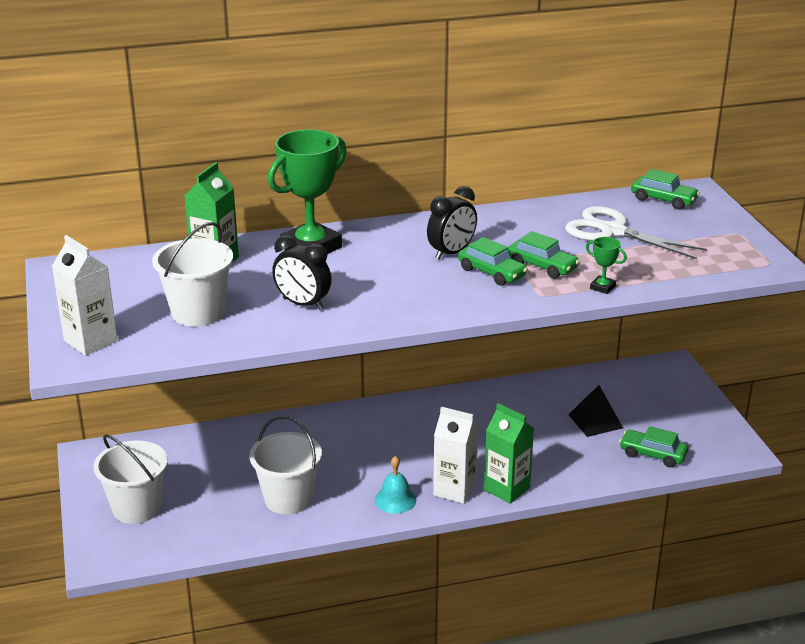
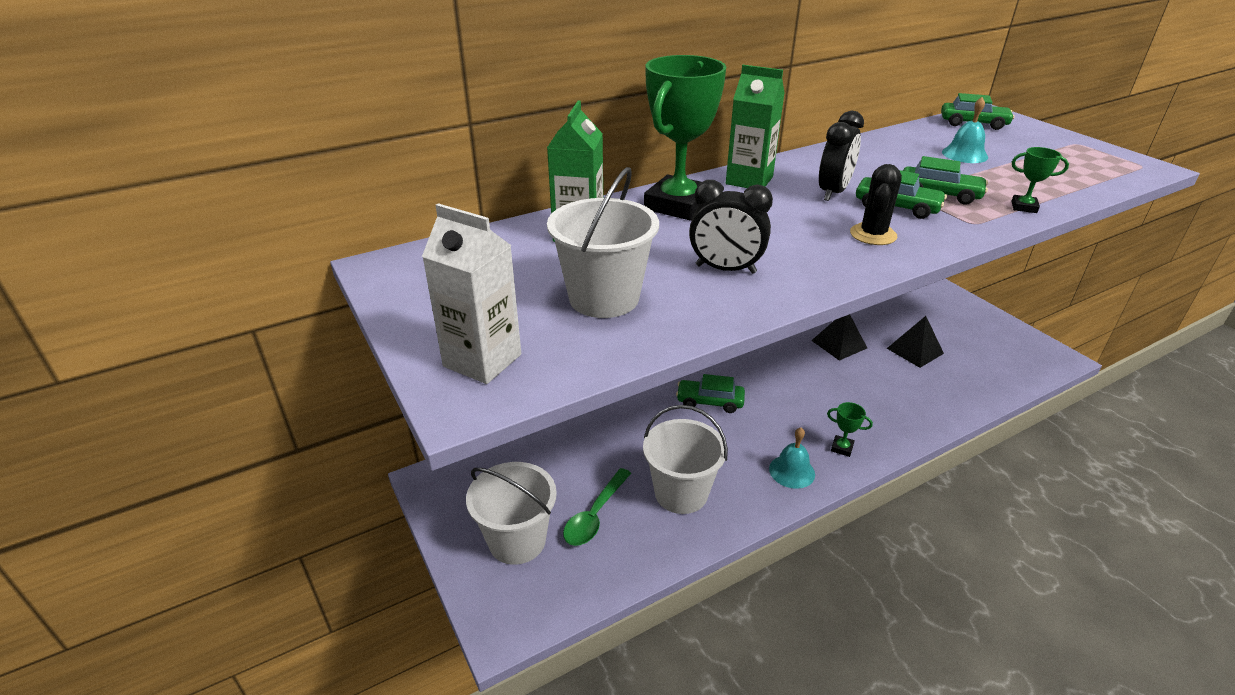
camera: 15 degrees left, 5 degrees up
(207, 502) = (595, 515): none -> green spoon
(445, 293) = (873, 235): none -> black cactus
(454, 490) = (842, 448): white carton -> green trophy
(506, 489) = (890, 437): green carton -> green carton (749, 180)
(522, 403) = (839, 344): none -> black pyramid
(613, 231) = (964, 154): white scissors -> turquoise bell
(652, 454) = (990, 375): green car -> green car (709, 402)

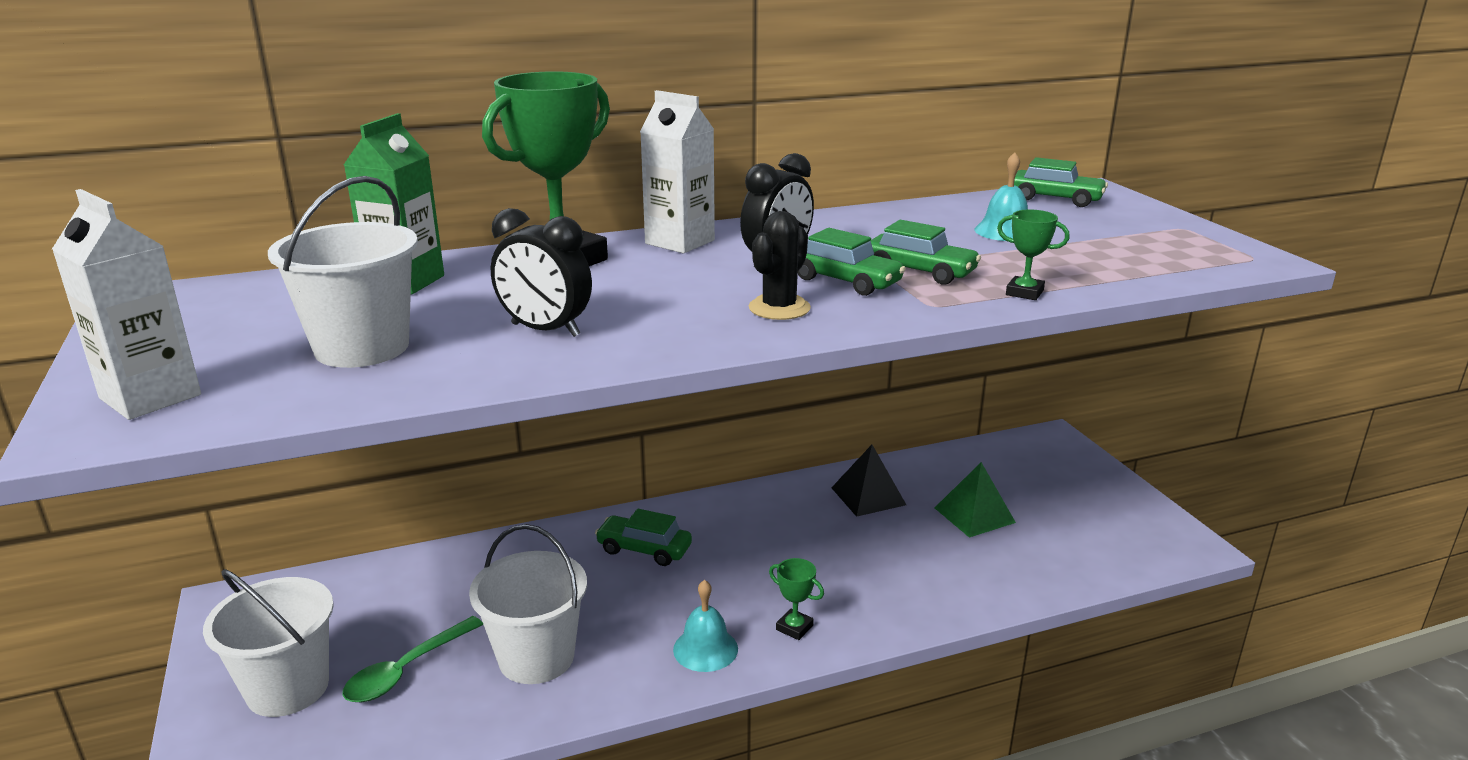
camera: 10 degrees right, 10 degrees down
(749, 180) = (680, 242): green carton -> white carton
(915, 351) = (974, 515): black pyramid -> green pyramid

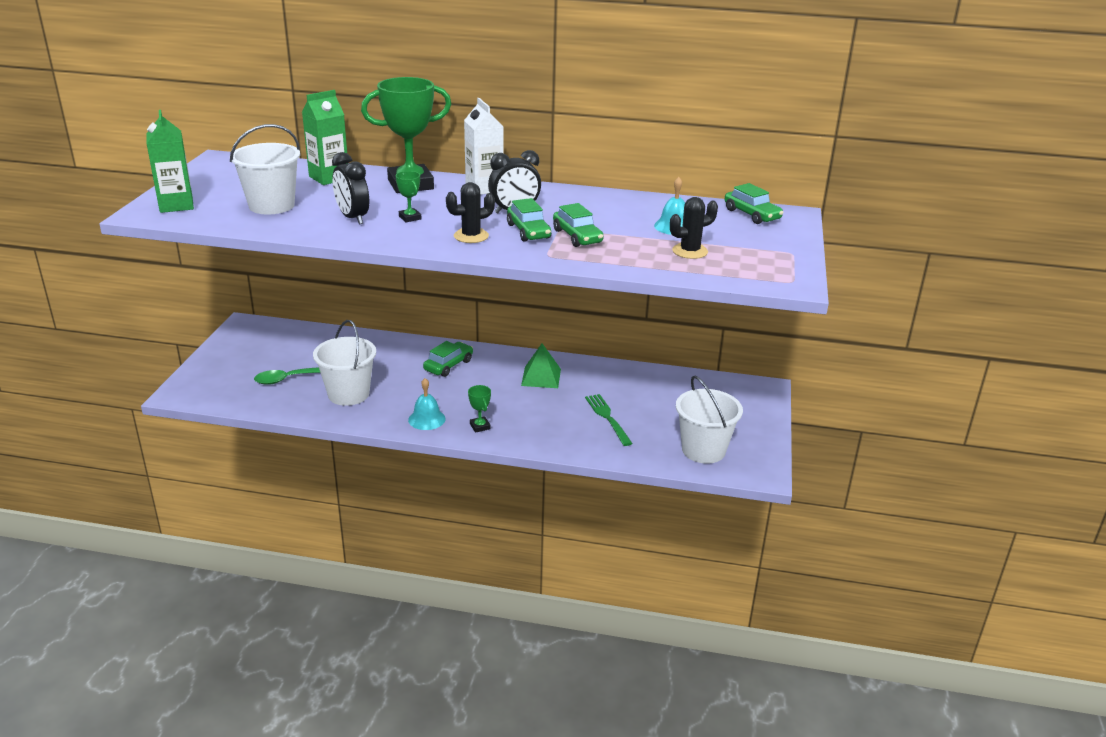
camera: 30 degrees right, 5 degrees up
(150, 397) = (176, 205): white carton -> green carton
(288, 688) = (239, 368): white bucket -> white bucket (703, 450)
(644, 549) = (448, 365): green car -> green car turned 75 degrees clockwise
(868, 496) = (600, 380): black pyramid -> none
(939, 544) = (607, 418): none -> green fork
(974, 515) = (649, 411): green pyramid -> green pyramid (541, 377)
(1024, 293) = (609, 262): green trophy -> green trophy (410, 218)
(1082, 254) = (690, 251): none -> black cactus

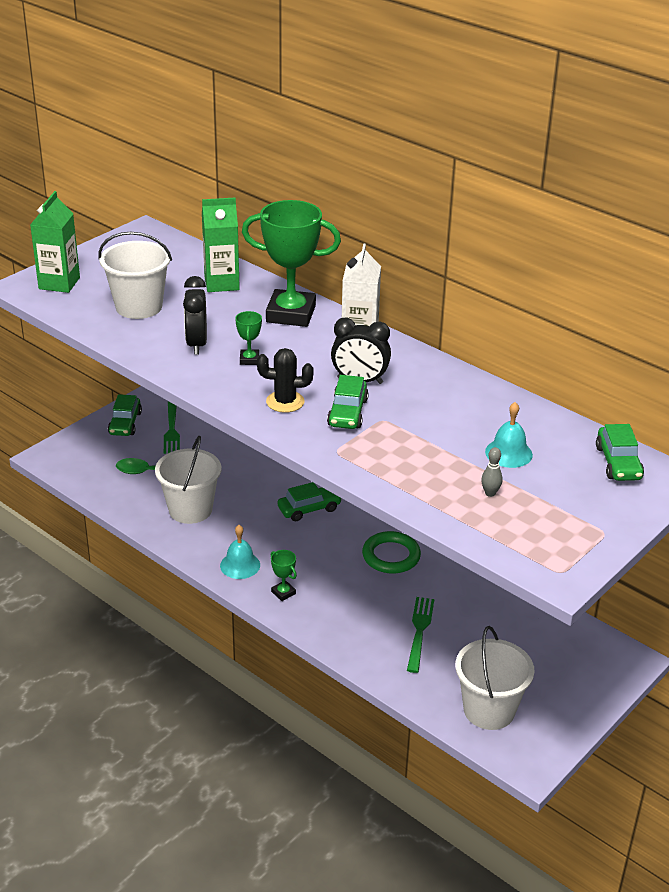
camera: 30 degrees right, 5 degrees up
(280, 344) = (171, 429): none -> green fork
(480, 426) = (283, 593): green trophy -> green trophy turned 45 degrees counterclockwise
(541, 377) = (391, 556): green pyramid -> green ring
(577, 236) = (390, 435): green car -> green car (125, 423)
(690, 251) = (490, 493): black cactus -> grey bowling pin

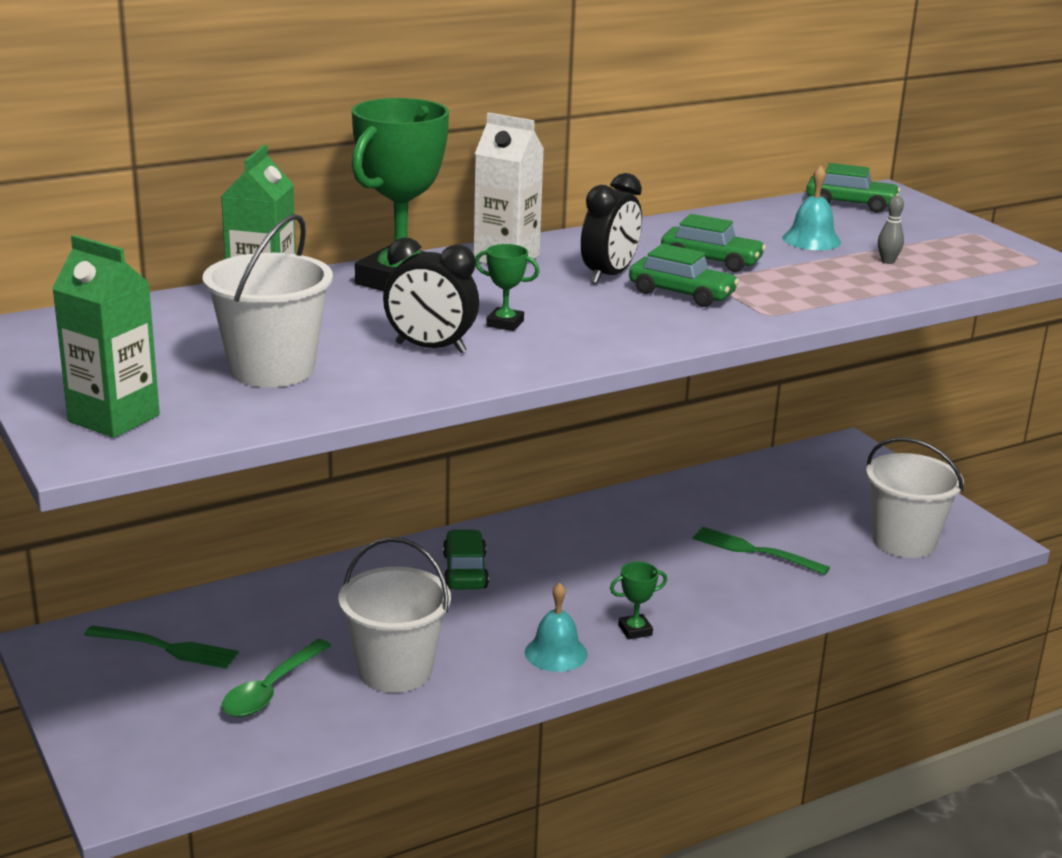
camera: 70 degrees left, 10 degrees down
(125, 423) = (103, 691): green car -> green car (711, 261)
(285, 402) = (632, 321): black cactus -> none
(391, 556) = (603, 536): green ring -> none

